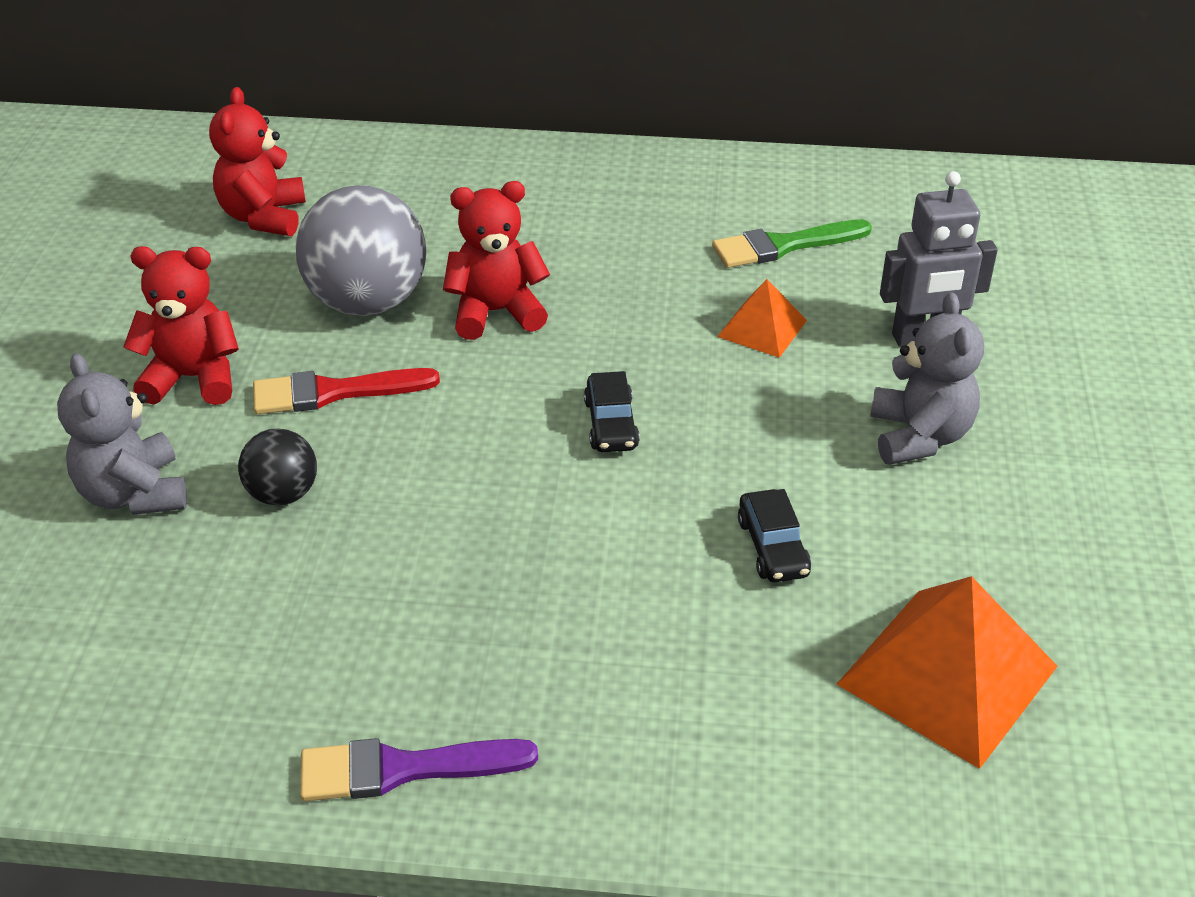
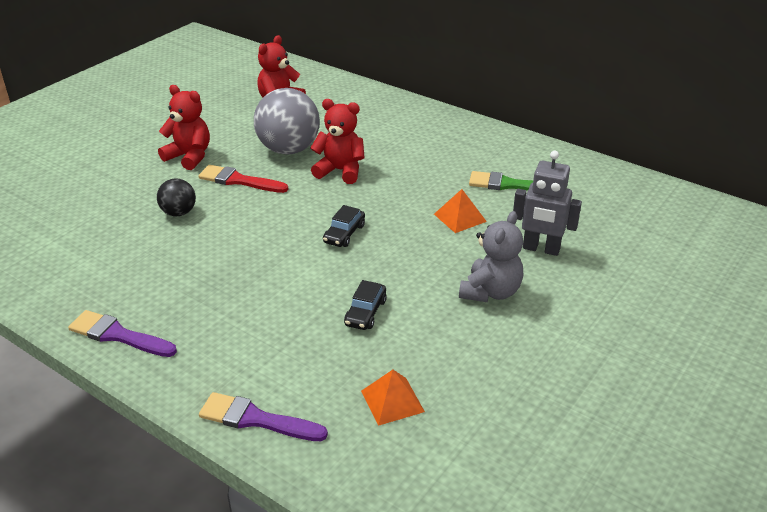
camera: 30 degrees right, 5 degrees down
(134, 494) = (124, 192): grey teddy bear -> none
(780, 804) = (256, 419): none -> purple brush
(947, 674) = (392, 401): orange pyramid -> orange pyramid, size x0.54

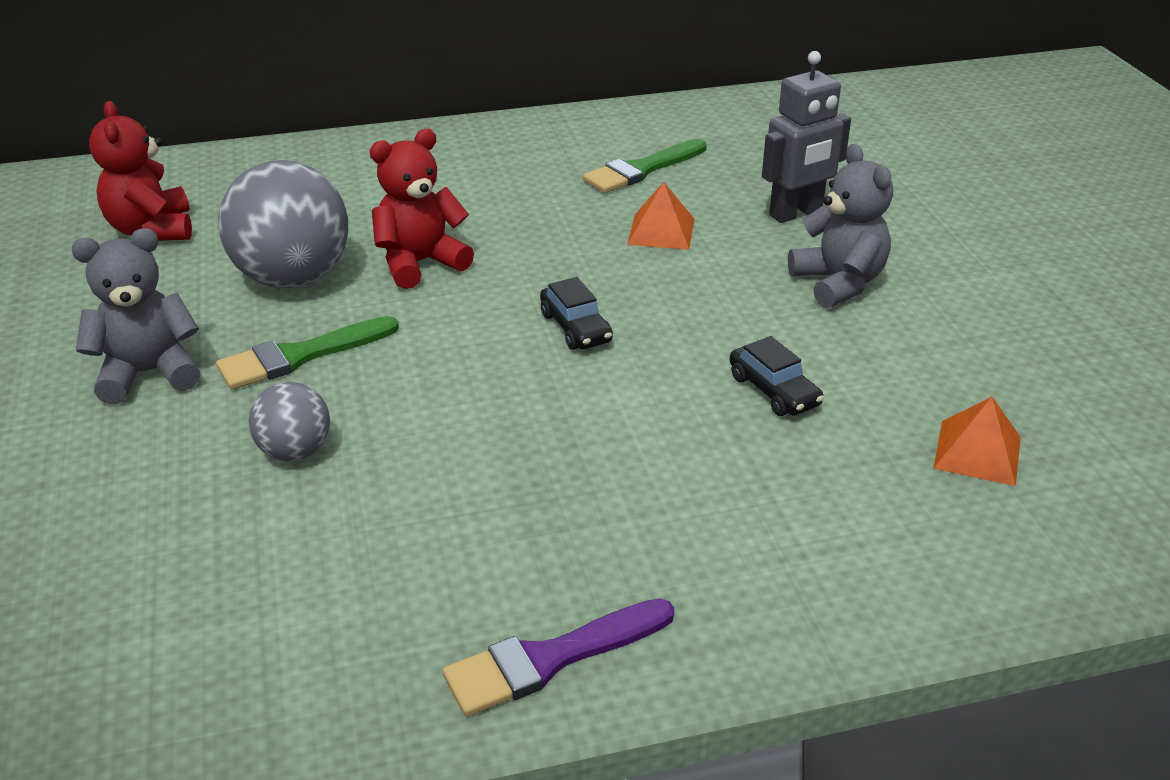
camera: 50 degrees left, 0 degrees up
(179, 213) = (295, 451): black ball -> grey ball
(189, 157) = (148, 373): red teddy bear -> grey teddy bear
(238, 180) = (300, 356): red brush -> green brush
(256, 419) = (909, 590): purple brush -> none

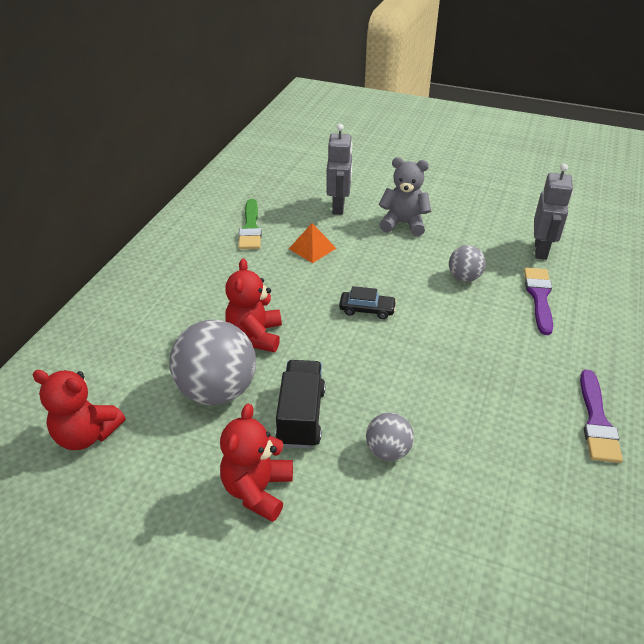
camera: 55 degrees left, 5 degrees up
(148, 373) = (257, 490): grey teddy bear -> red teddy bear
(300, 356) = (301, 416): green brush -> black truck
(773, 391) = (464, 277): black car -> grey ball
(826, 491) = (539, 297): none -> purple brush
(977, 452) = (541, 250): orange pyramid -> grey robot

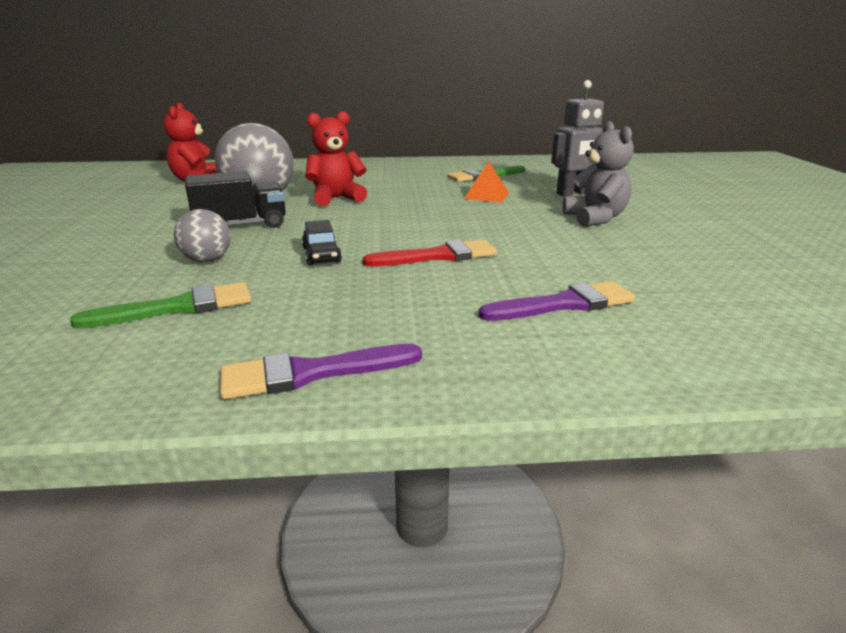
camera: 65 degrees right, 15 degrees down
(257, 490) = (149, 226): red teddy bear -> none
(367, 310) = (416, 225): black car -> black car (321, 255)
(441, 320) = (438, 256): none -> red brush
(464, 277) = (538, 257): grey ball -> none
(484, 476) = (178, 307): none -> green brush
(541, 250) = (687, 294): grey robot -> none

